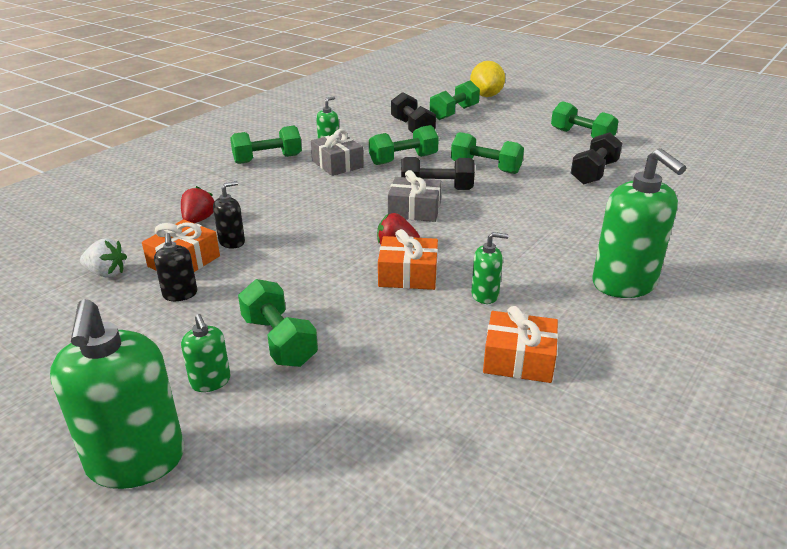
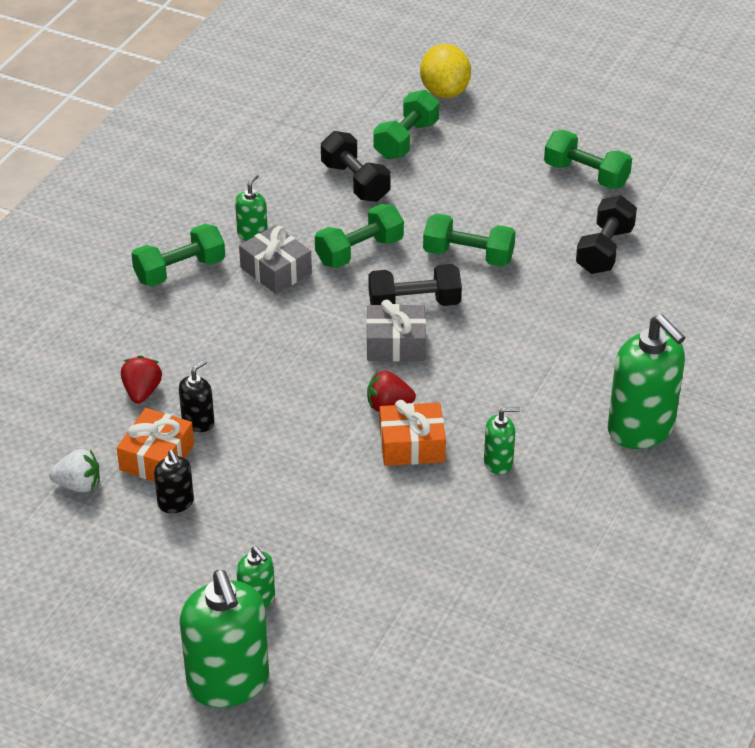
camera: 10 degrees left, 10 degrees up
(279, 341) = (304, 546): green dumbbell -> none
(518, 359) = (542, 536): orange gift -> none

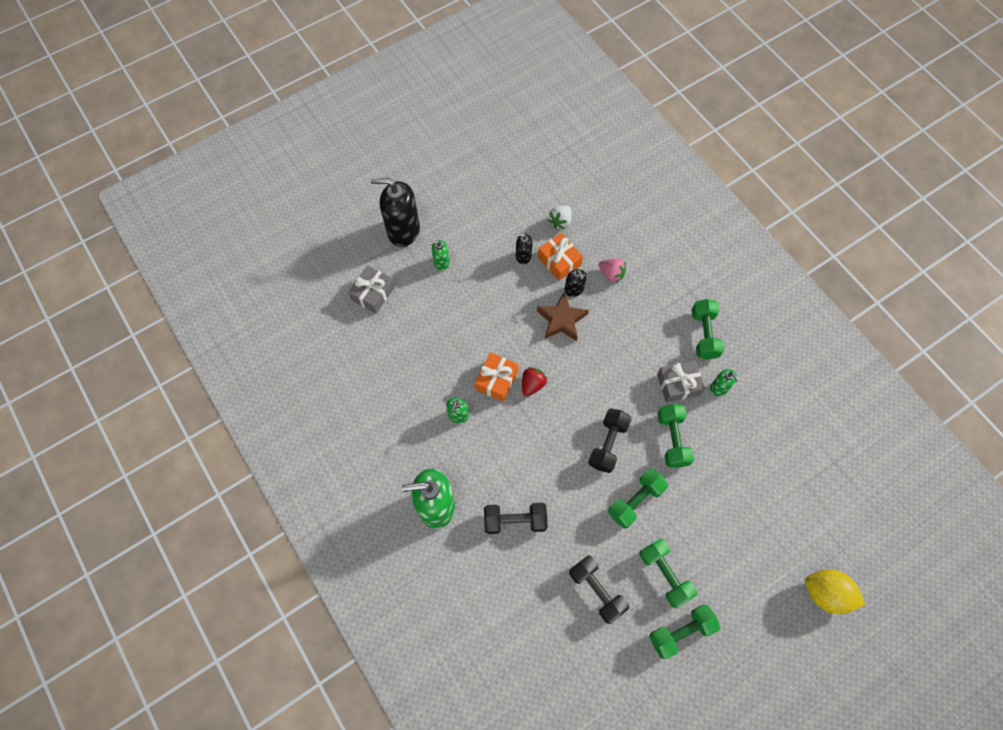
camera: 120 degrees right, 25 degrees up
(142, 392) = (611, 274): red strawberry -> pink strawberry
(228, 682) = (403, 230): green soap dispenser -> black soap dispenser
(261, 415) = (561, 320): none -> brown star
(355, 182) = (745, 474): black dumbbell -> black dumbbell (515, 521)
(395, 344) = (579, 415): grey gift -> grey gift (373, 293)
(406, 140) = (777, 532): green dumbbell -> green dumbbell (664, 574)

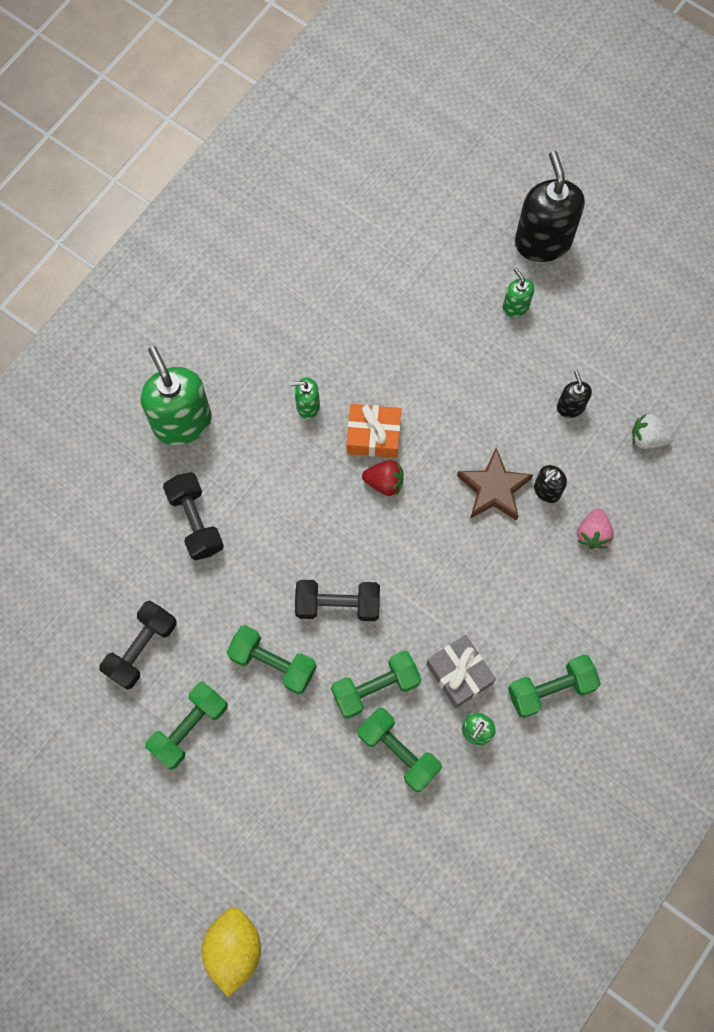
camera: 70 degrees right, 5 degrees up
(373, 293) = (434, 241): grey gift -> none
(559, 261) = (583, 457): orange gift -> none
(681, 632) = (123, 768): green dumbbell -> green dumbbell (398, 752)

